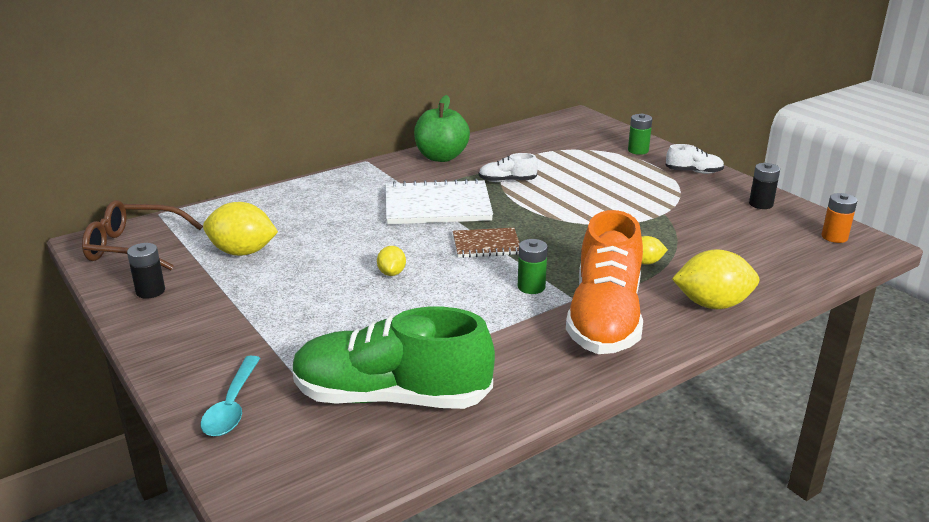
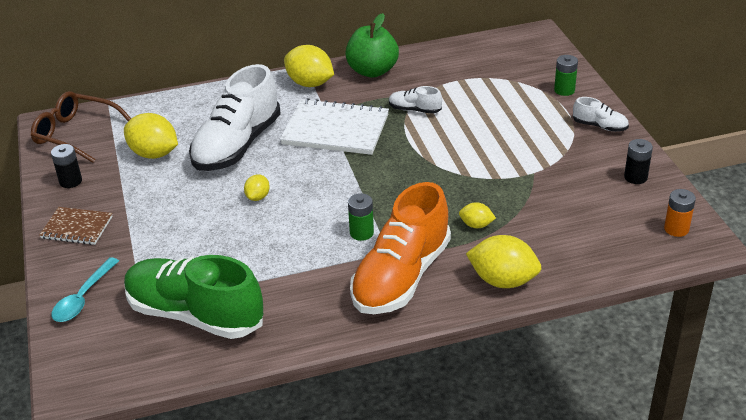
camera: 20 degrees right, 10 degrees up
(337, 232) = (237, 145): none -> white shoe
(383, 173) = (310, 83): none -> yellow lemon
(486, 245) = (351, 181): brown notebook -> brown notebook (77, 227)

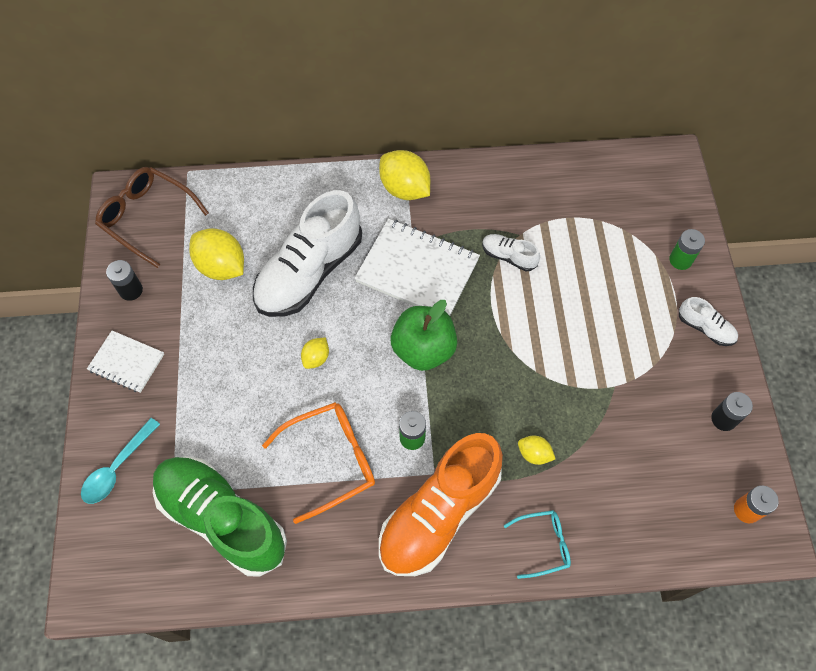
camera: 10 degrees right, 25 degrees up
(77, 227) = (126, 362): brown notebook -> white notebook
(289, 260) = (330, 461): none -> orange glasses
(372, 71) = (476, 182): green apple -> green apple (423, 349)
(503, 280) = (542, 544): yellow lemon -> turquoise glasses

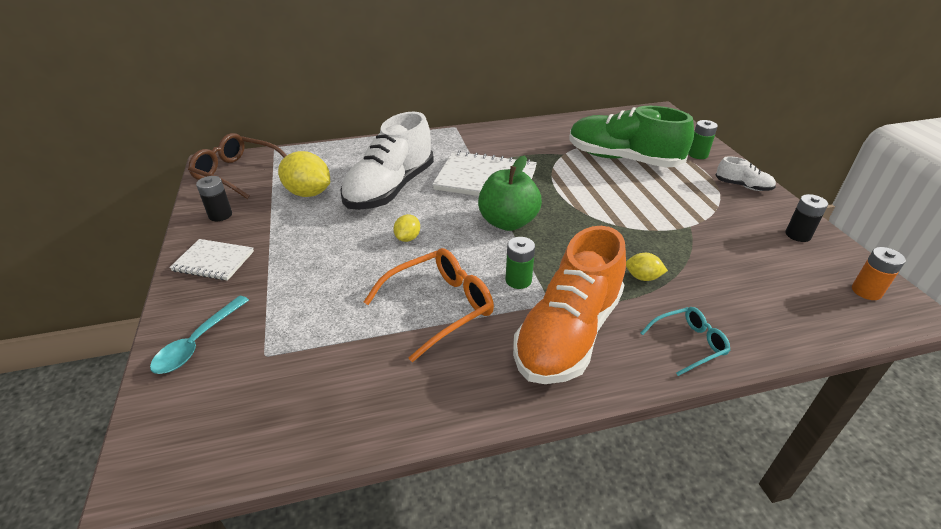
camera: 10 degrees left, 25 degrees down
(222, 519) = (324, 371): green shoe -> green shoe (622, 159)
(405, 189) = (461, 140): yellow lemon -> none
(508, 256) = (560, 165): white shoe -> none

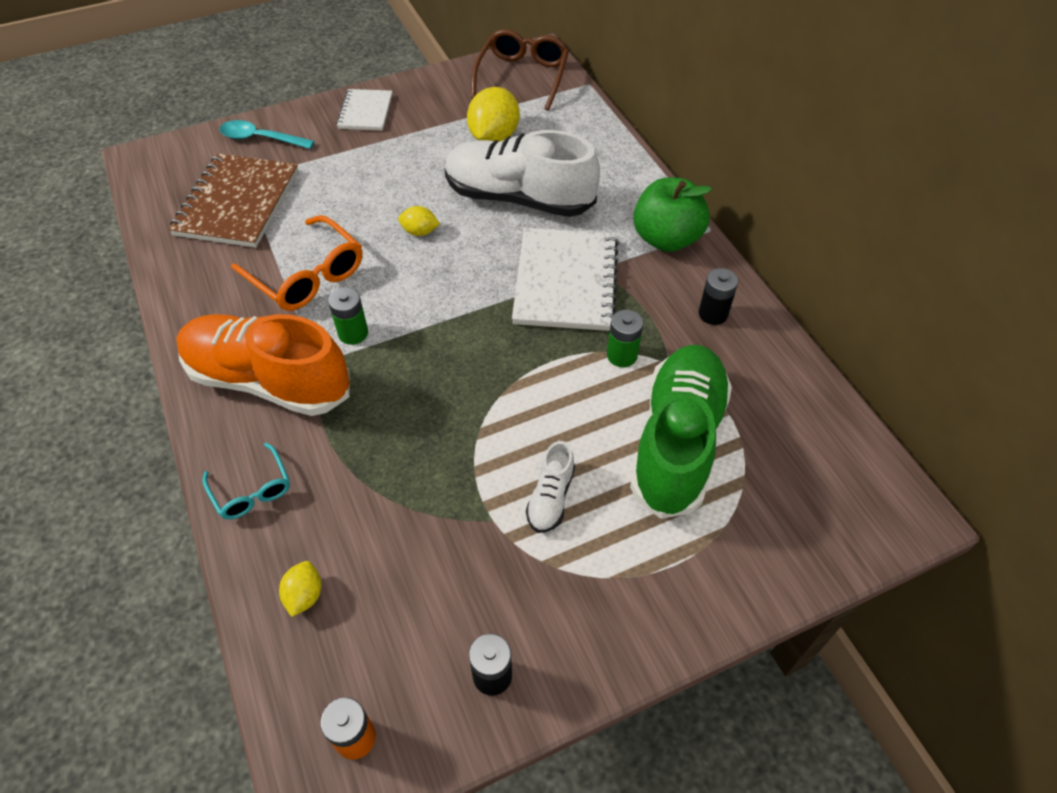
camera: 80 degrees right, 15 degrees up
(220, 215) = (440, 91): black battery -> black battery (713, 314)
(304, 361) = (237, 203): none -> brown notebook
(508, 222) = (466, 314): green apple -> green apple (666, 239)
(642, 277) = (367, 452): yellow lemon -> yellow lemon (304, 595)
(698, 154) = (734, 561): green battery -> green battery (622, 355)
(743, 186) = (634, 619): white shoe -> white shoe (550, 497)

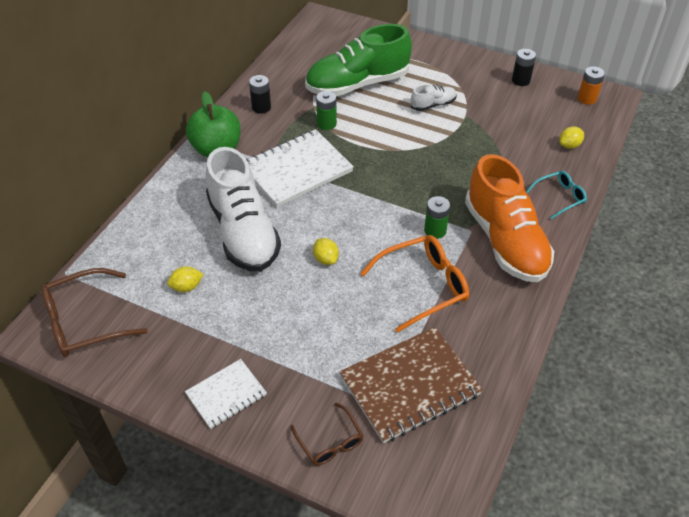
camera: 130 degrees left, 5 degrees down
(251, 490) = (559, 197): turquoise glasses -> turquoise glasses turned 45 degrees clockwise
(261, 139) = (329, 441): turquoise spoon -> brown glasses
(306, 275) = (422, 286): orange glasses -> orange glasses turned 60 degrees clockwise
(494, 137) = (187, 287): yellow lemon -> yellow lemon, size x0.52

